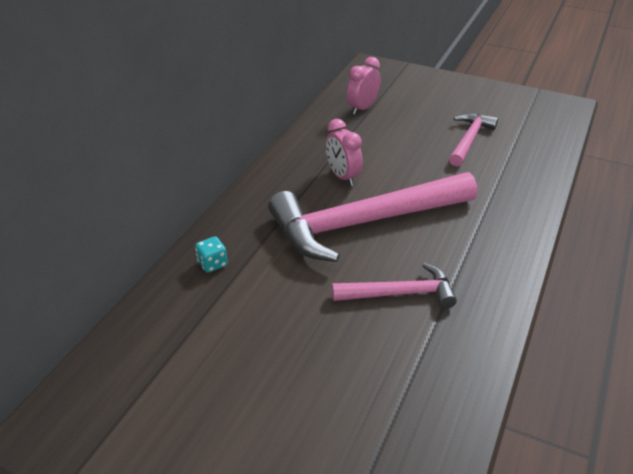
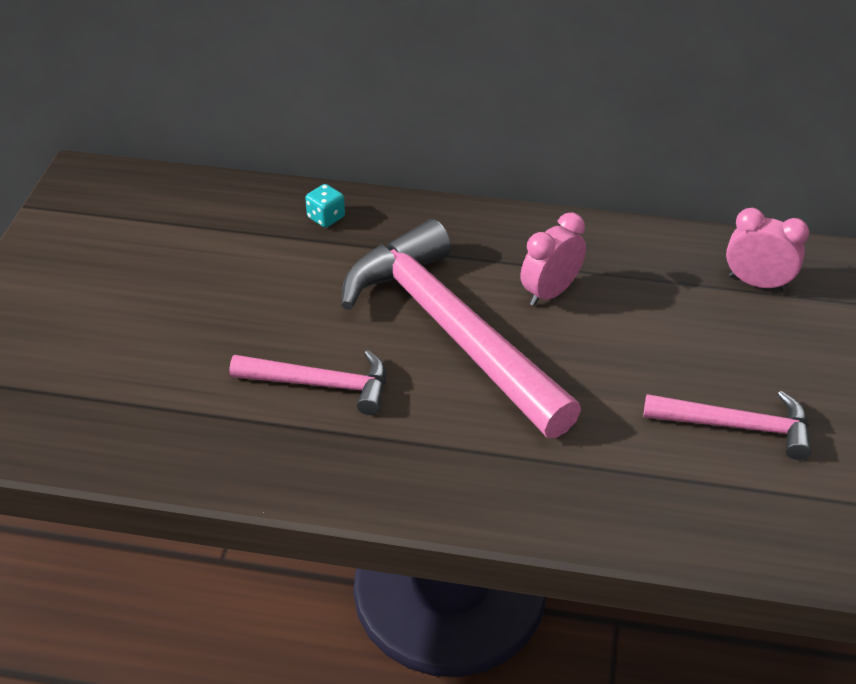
camera: 75 degrees right, 5 degrees up
(400, 293) = (321, 384): pink hammer -> pink hammer turned 60 degrees counterclockwise

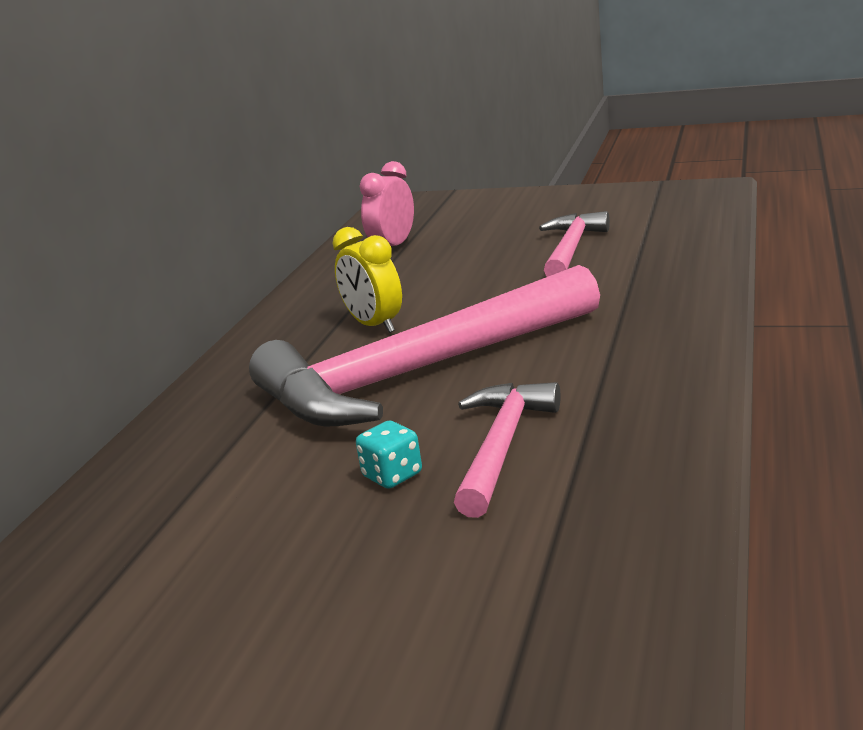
camera: 80 degrees left, 20 degrees down
(326, 217) = (158, 472): turquoise dice -> turquoise dice (392, 475)
(550, 292) = (374, 325): pink clock -> yellow clock

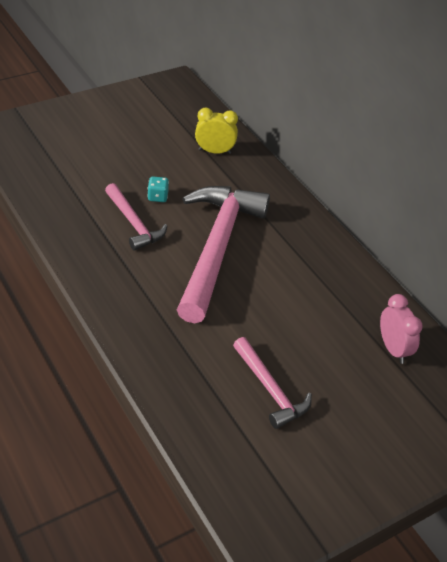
camera: 125 degrees right, 20 degrees up
(374, 325) = (285, 269): yellow clock -> yellow clock (214, 151)

